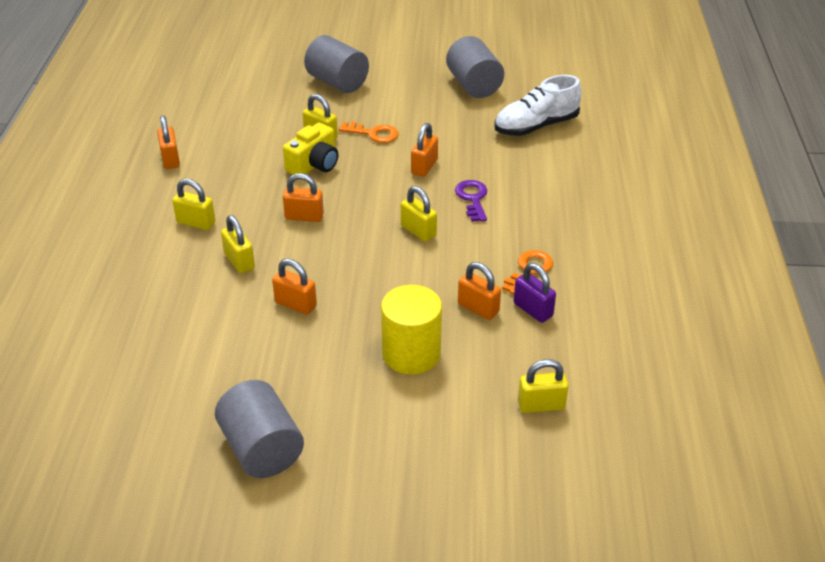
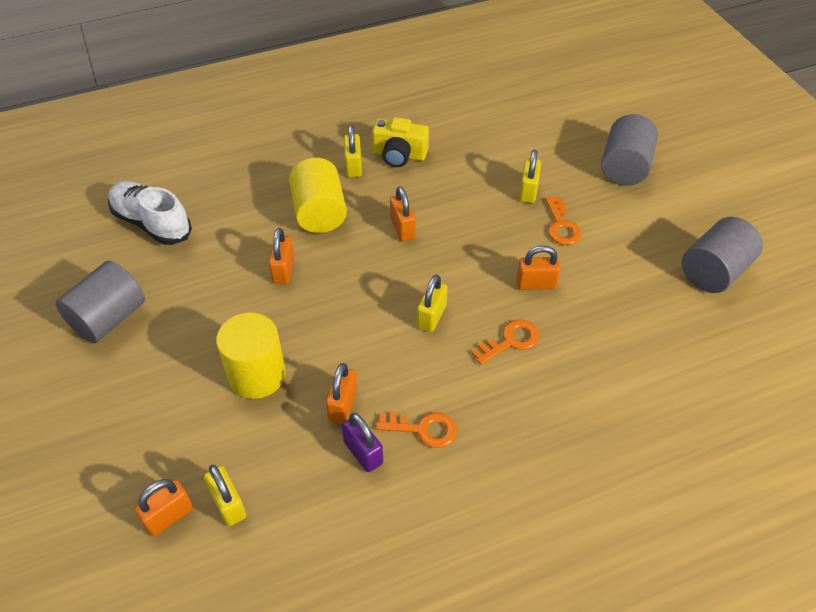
camera: 65 degrees right, 10 degrees up
(170, 159) = (425, 116): orange padlock -> orange padlock (168, 516)
(239, 261) = (319, 213): yellow padlock -> yellow cylinder
(314, 165) = (482, 204): yellow camera -> yellow camera (399, 155)
(472, 198) = (511, 341): purple key -> orange key
(533, 310) = (363, 452): purple padlock -> purple padlock turned 60 degrees counterclockwise
(536, 126) = (682, 353): white shoe -> white shoe (152, 223)

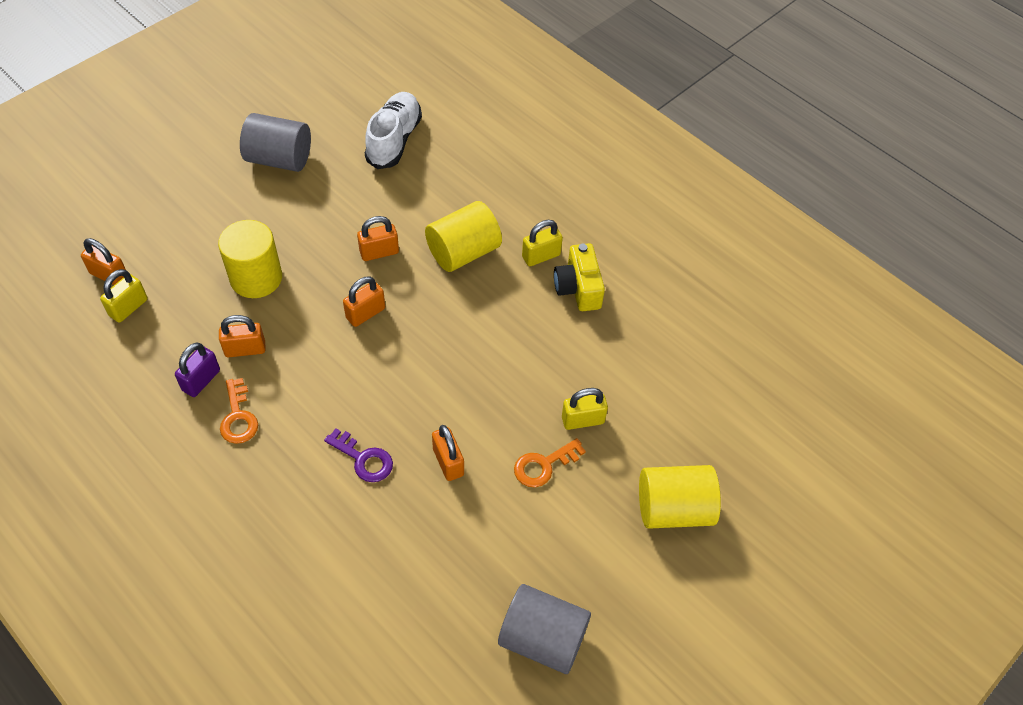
camera: 65 degrees right, 5 degrees up
(402, 228) = (474, 325): orange padlock -> orange padlock (365, 313)
(431, 316) = (369, 384): yellow padlock -> none
(511, 341) = (364, 459): orange key -> purple key
(624, 167) = (673, 509): grey cylinder -> yellow cylinder

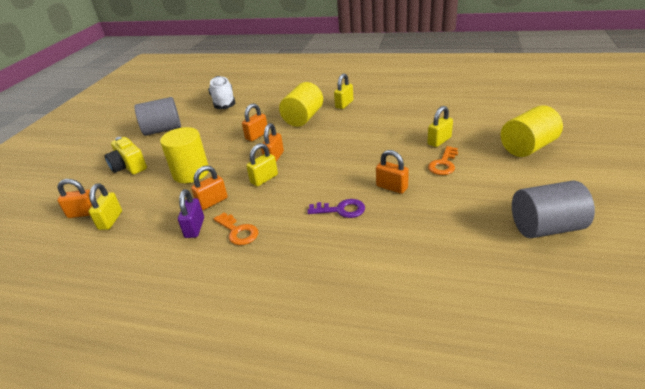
camera: 25 degrees left, 20 degrees down
(325, 347) = (264, 179): none -> yellow padlock
(578, 288) = (376, 105): yellow camera -> yellow camera (129, 166)

